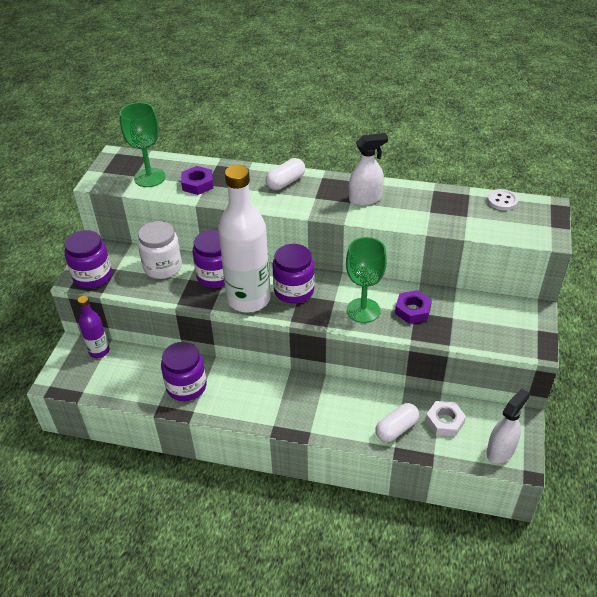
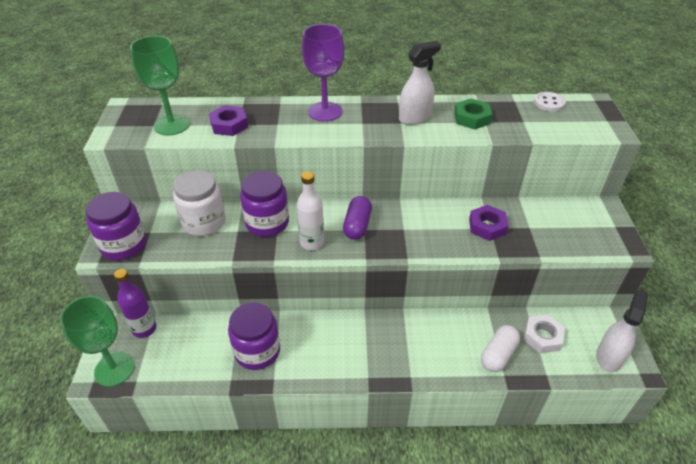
camera: 15 degrees left, 0 degrees up
(248, 299) = (312, 242): white bottle -> white bottle, size x0.50
(285, 182) = (325, 111): white capsule -> purple goblet
(294, 291) = (357, 225): purple jar -> purple capsule
(363, 310) = (437, 234): green goblet -> green goblet (114, 369)
(418, 206) = (472, 118): none -> green nut

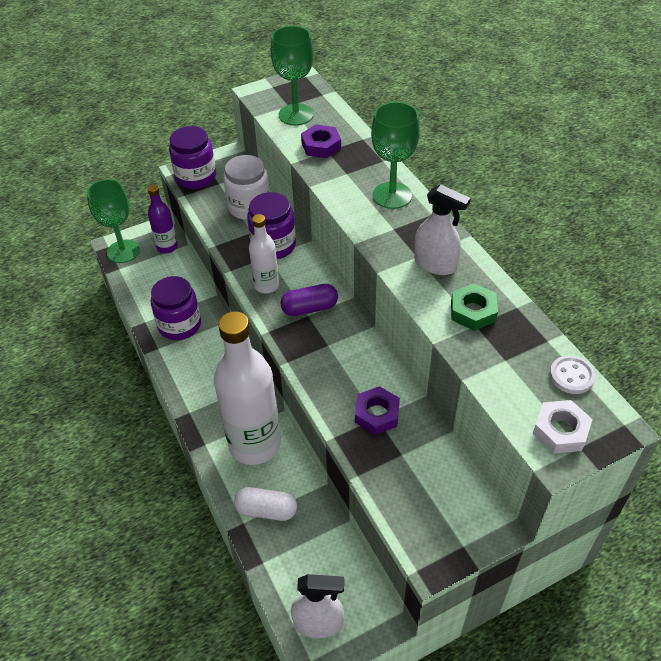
camera: 65 degrees right, 5 degrees up
(325, 111) = (392, 195): purple goblet -> green goblet
(428, 340) = (255, 444): none -> white bottle
(542, 337) = (312, 547): white nut -> white nut (560, 430)

